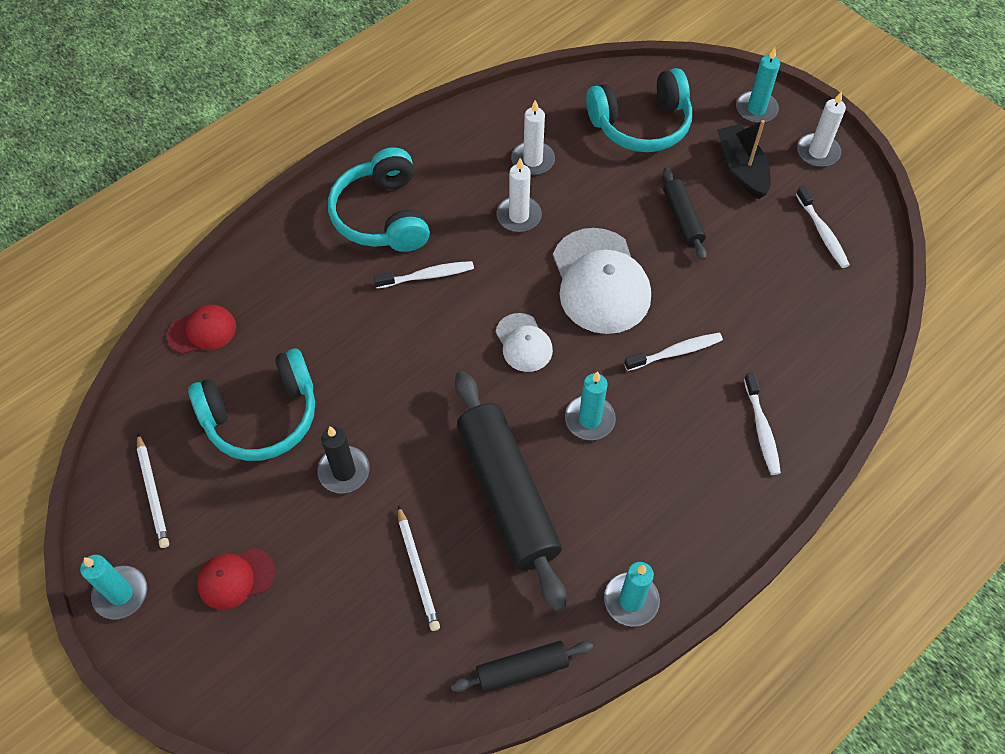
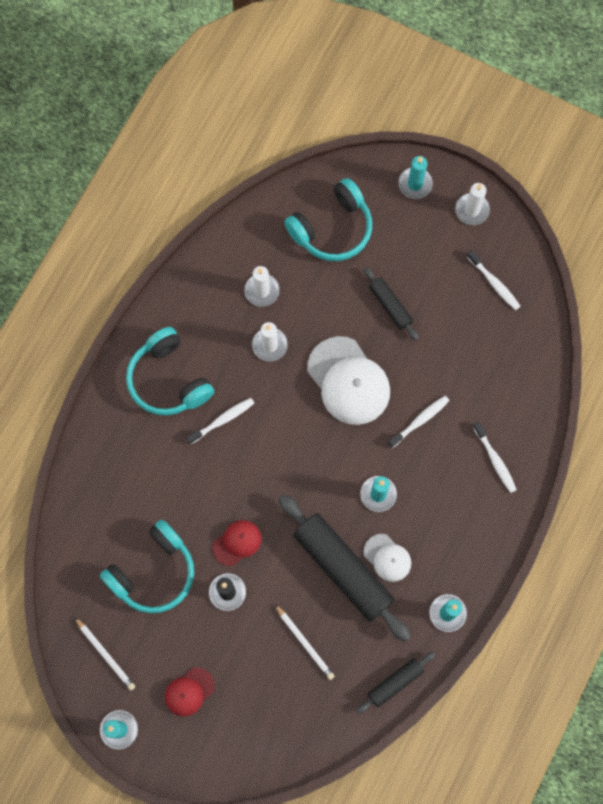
camera: 20 degrees left, 15 degrees up
(202, 331) = (80, 522): red cap -> red cap (237, 543)
(523, 343) = (312, 451): white cap -> white cap (387, 558)
(742, 168) = (420, 244): black boat -> none

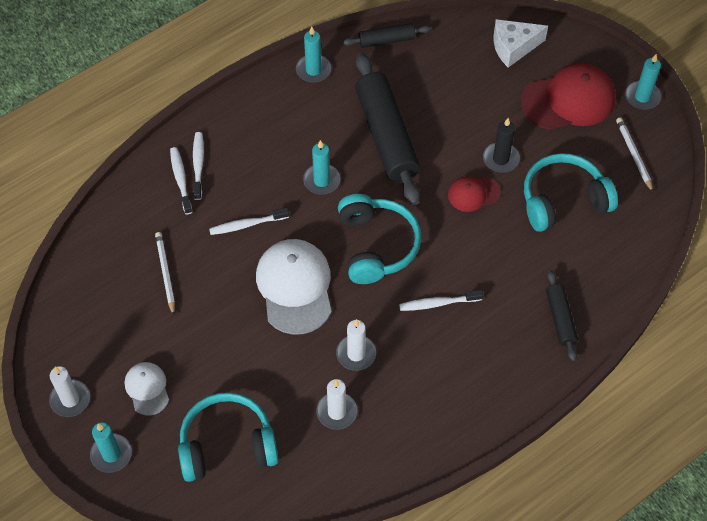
camera: 155 degrees left, 15 degrees down
(168, 380) = (476, 364): turquoise headphones -> turquoise headphones (376, 245)
(189, 692) = (568, 100): red cap -> red cap, size x1.89
(267, 733) = (513, 47): none -> white cheese
(304, 643) = (449, 96): white pencil -> white pencil (165, 273)
(387, 558) = (342, 129): white cap -> white cap (147, 389)
(390, 306) = (213, 340): black rolling pin -> black rolling pin (560, 319)
(494, 283) = (96, 317): white toothbrush -> white toothbrush (180, 179)

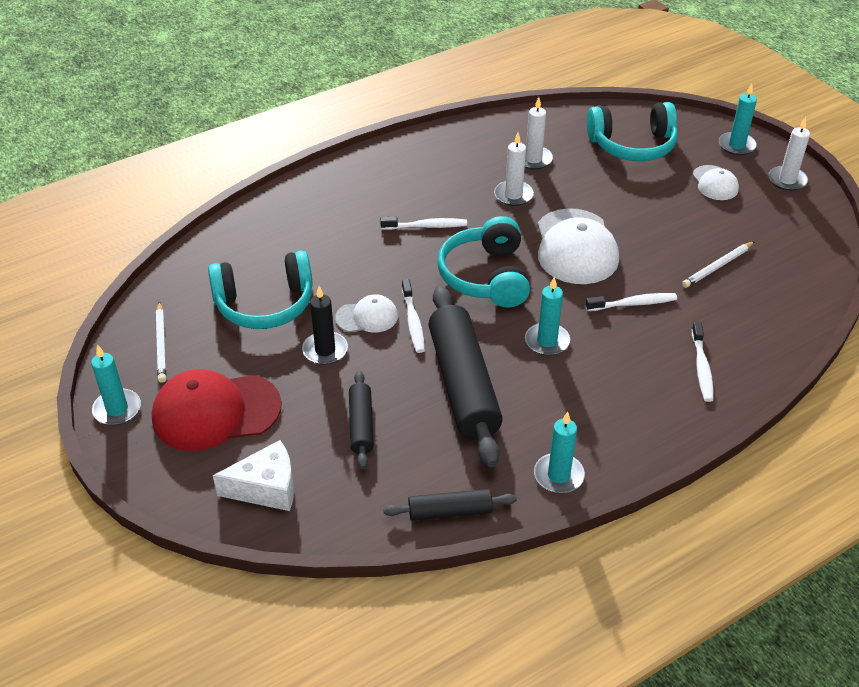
camera: 175 degrees left, 15 degrees down
(165, 273) = (717, 266): white pencil -> white pencil turned 60 degrees clockwise
(180, 179) = (720, 353): white toothbrush -> white toothbrush (413, 322)
(473, 194) = (367, 317): red cap -> white cap
(560, 319) = (305, 208): black rolling pin -> black rolling pin (361, 425)

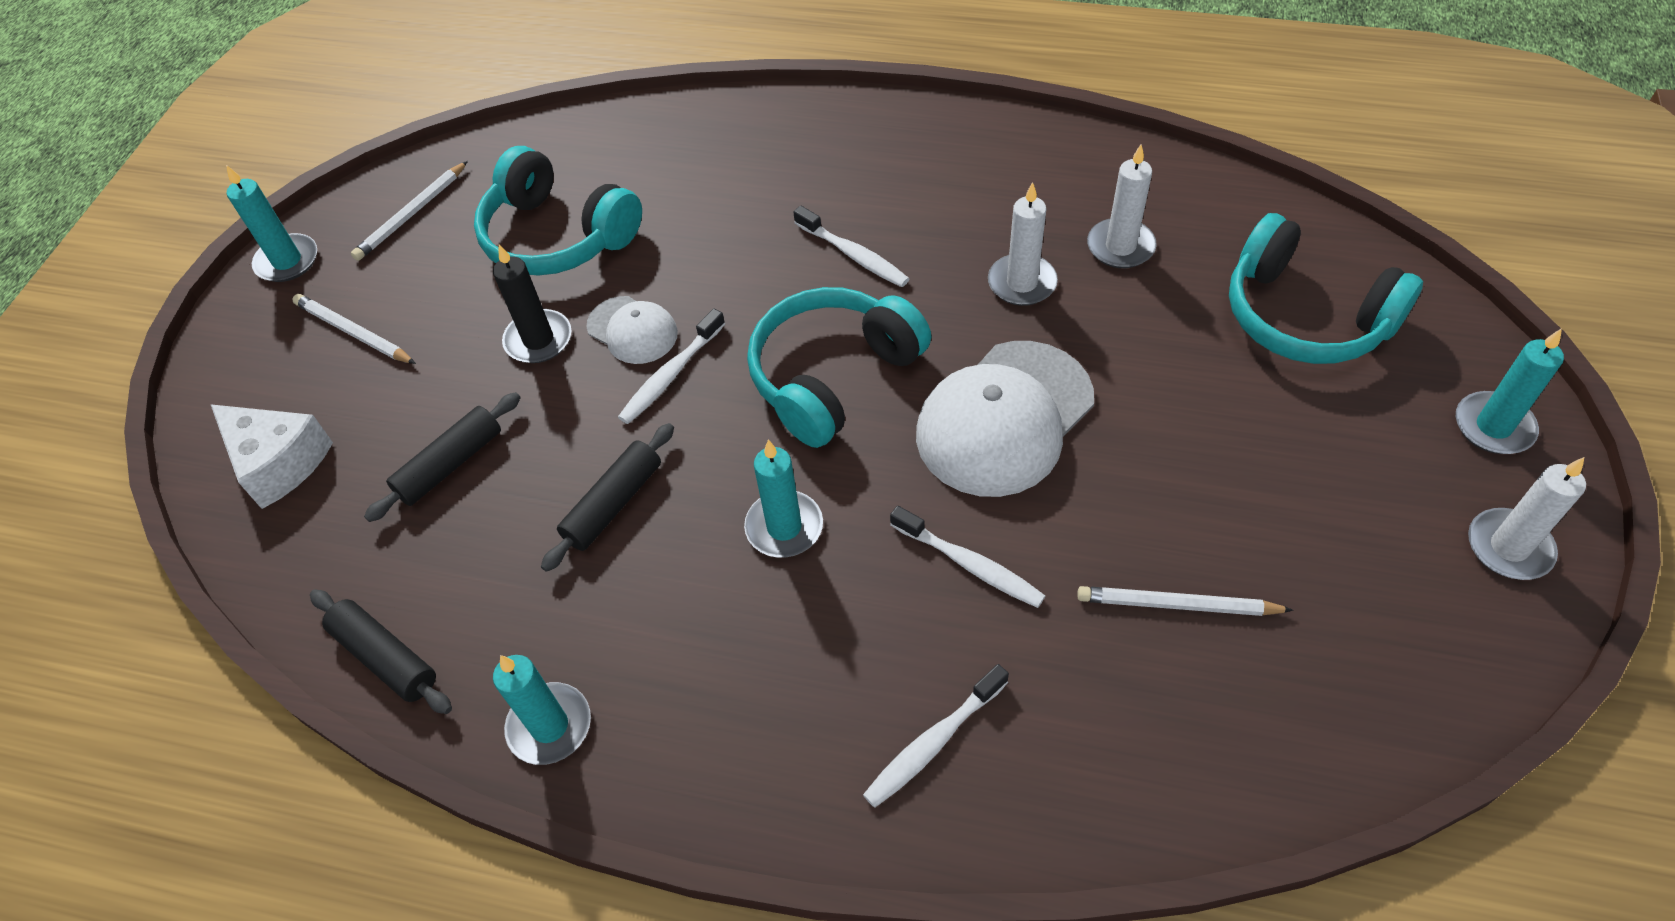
camera: 50 degrees right, 10 degrees up
(215, 412) = (354, 332): red cap -> white pencil
(463, 384) = (613, 504): black rolling pin -> black rolling pin, size x0.50
(715, 183) = (1363, 465): white cap -> none

